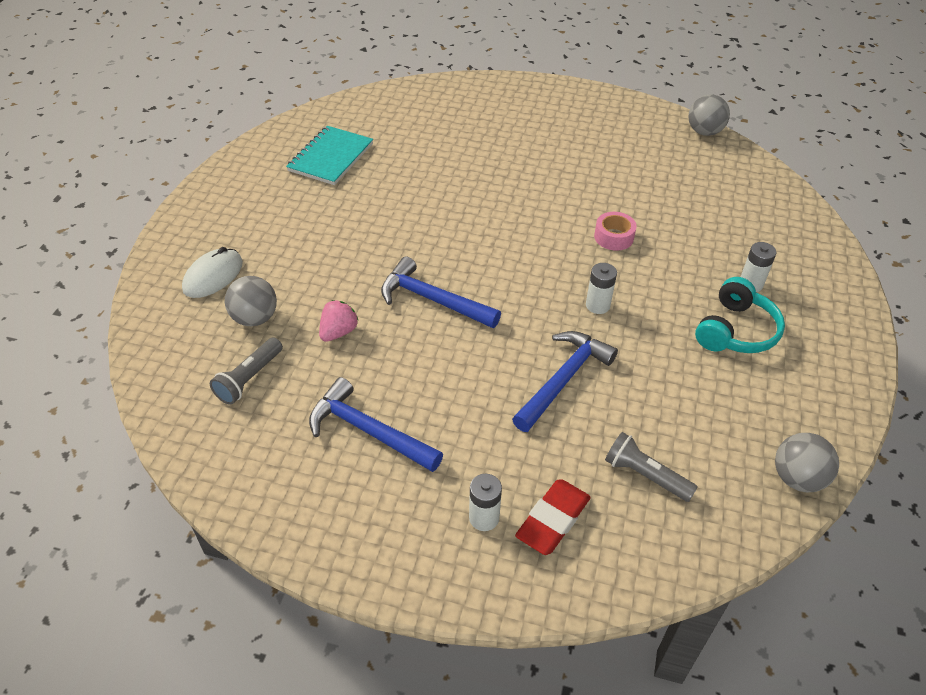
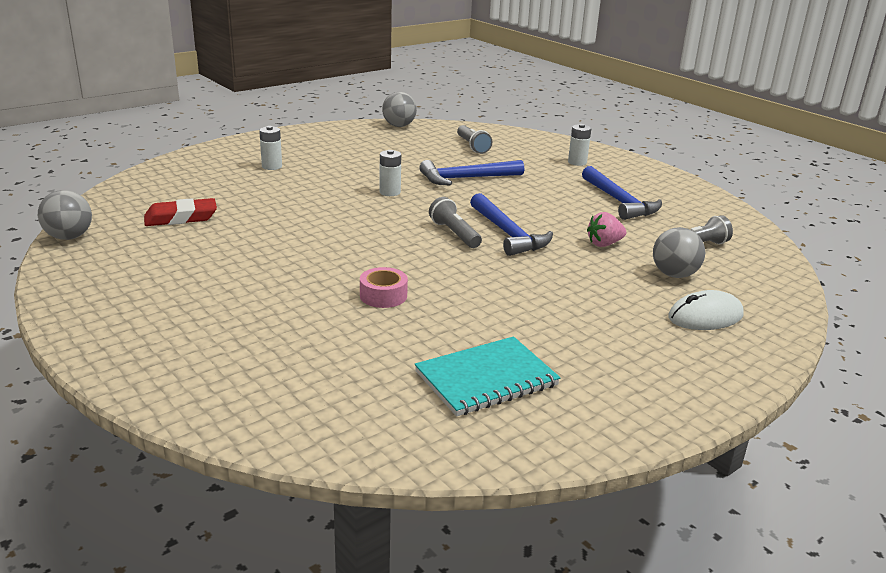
camera: 145 degrees left, 20 degrees down
(475, 274) = (454, 234): none -> grey flashlight
(553, 520) = (540, 152): red eraser -> red eraser (181, 218)
(613, 237) = (309, 213): pink tape -> pink tape (383, 295)
(735, 331) = (326, 158): turquoise headphones -> none

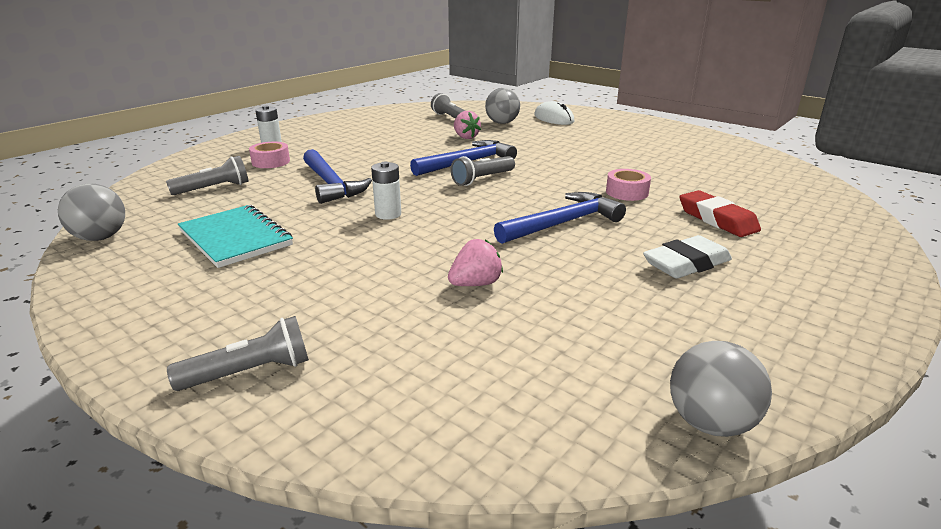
camera: 100 degrees left, 0 degrees up
(181, 218) = (555, 333): red eraser -> red eraser (717, 219)
(218, 280) = (686, 264): none -> white eraser
(221, 156) = (250, 372): none -> grey flashlight
(257, 206) = (475, 284): none -> pink strawberry
(272, 166) = (307, 306): white battery -> none
(486, 379) = (694, 157): turquoise notebook -> turquoise notebook (235, 238)
(532, 161) = (271, 162): none -> pink tape
(619, 201) = (373, 134): blue hammer -> blue hammer (563, 223)

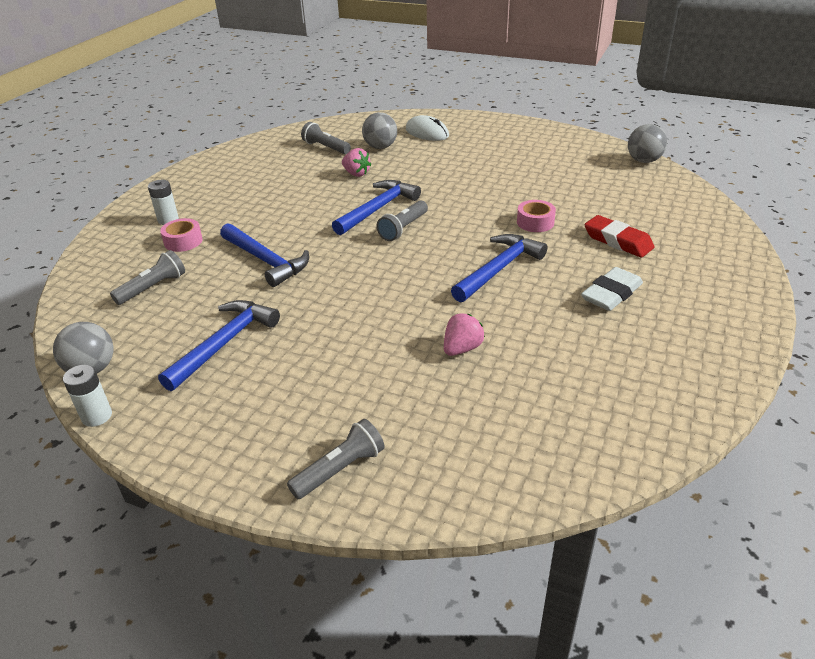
camera: 15 degrees left, 10 degrees up
(235, 238) = (224, 343): turquoise notebook -> blue hammer
(388, 214) = (344, 288): white battery -> white battery (97, 416)
(710, 423) = (674, 429): grey ball -> grey ball (644, 161)

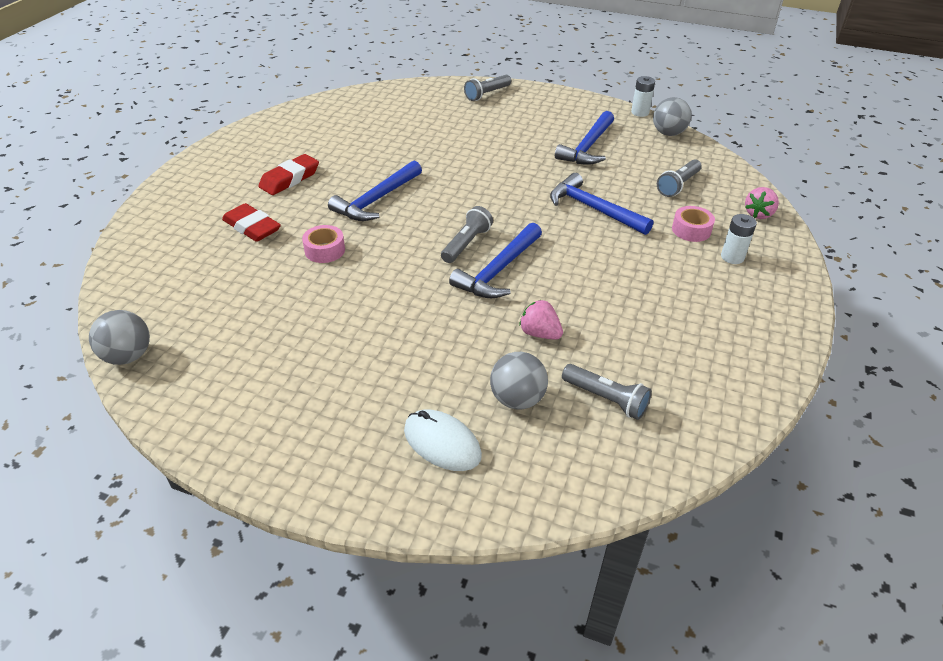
camera: 175 degrees right, 5 degrees up
(462, 348) = (416, 144): pink strawberry -> pink strawberry (758, 214)
(611, 294) = (290, 179): white eraser -> red eraser

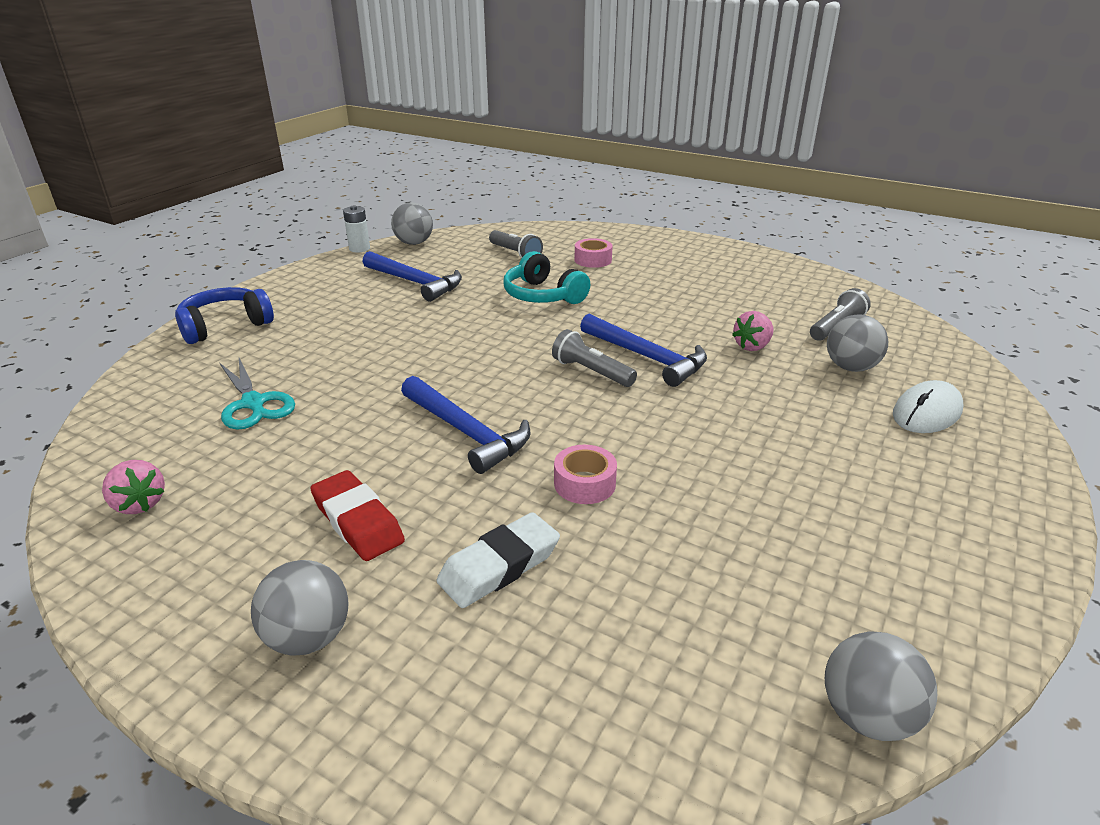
camera: 80 degrees left, 10 degrees down
(211, 182) = (308, 637): none -> grey ball
(252, 227) = (499, 566): red eraser -> white eraser
(397, 125) = (254, 403): none -> turquoise scissors
(487, 94) = (225, 326): grey flashlight -> blue headphones
(593, 209) = (543, 296): blue hammer -> turquoise headphones
(732, 257) = (637, 252): white battery -> none
(758, 214) = (575, 232): pink strawberry -> pink strawberry (139, 504)

